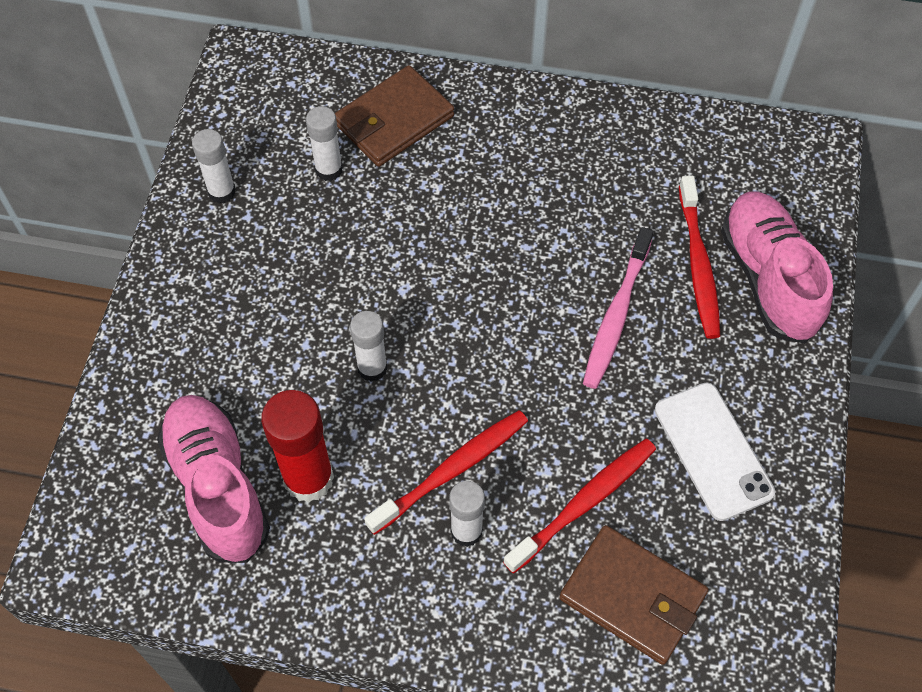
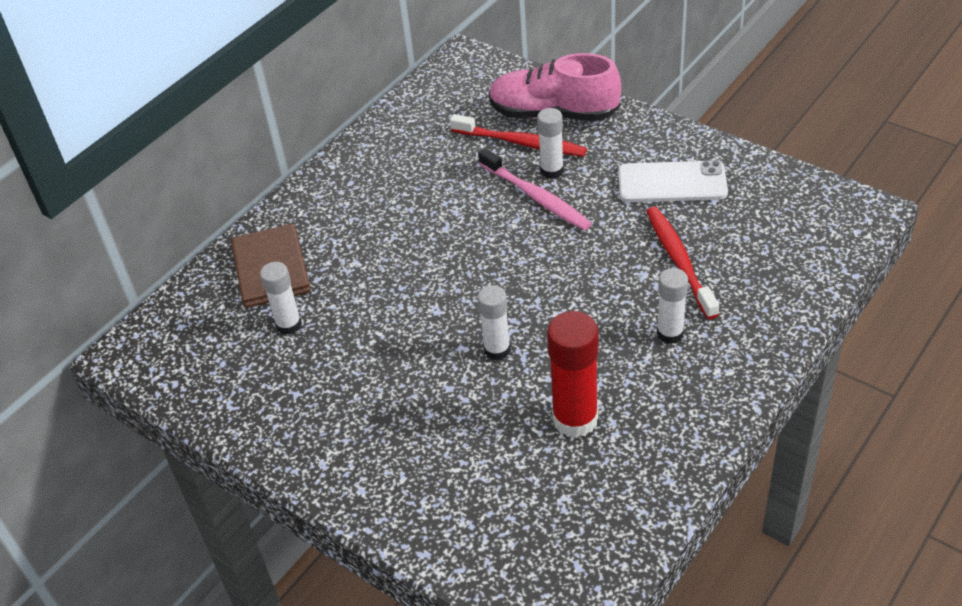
camera: 60 degrees left, 15 degrees down
(217, 486) = (550, 484): pink shoe -> none
(222, 192) = (257, 404): white glue stick -> white glue stick (552, 171)
(451, 471) = (614, 327): red toothbrush -> none
(633, 596) = (764, 258): brown wallet -> none

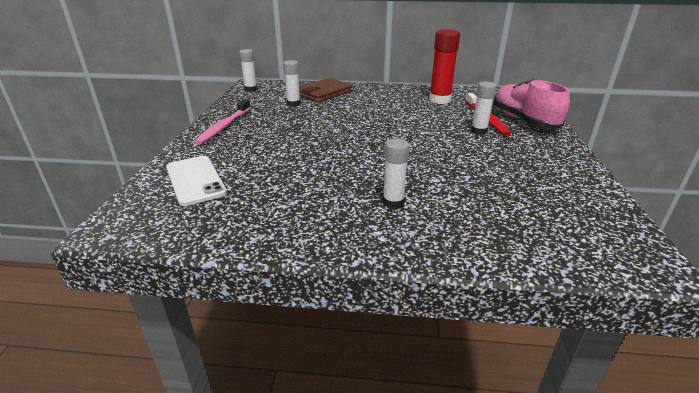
camera: 55 degrees right, 15 degrees down
(497, 350) = (322, 151): white glue stick -> white glue stick (250, 89)
(535, 197) = (452, 132): pink toothbrush -> pink toothbrush (224, 126)
(575, 419) = (286, 188): red glue stick -> red glue stick (439, 100)
(672, 183) = (531, 168): white phone -> white phone (195, 180)
(679, 261) = (464, 189): red toothbrush -> none

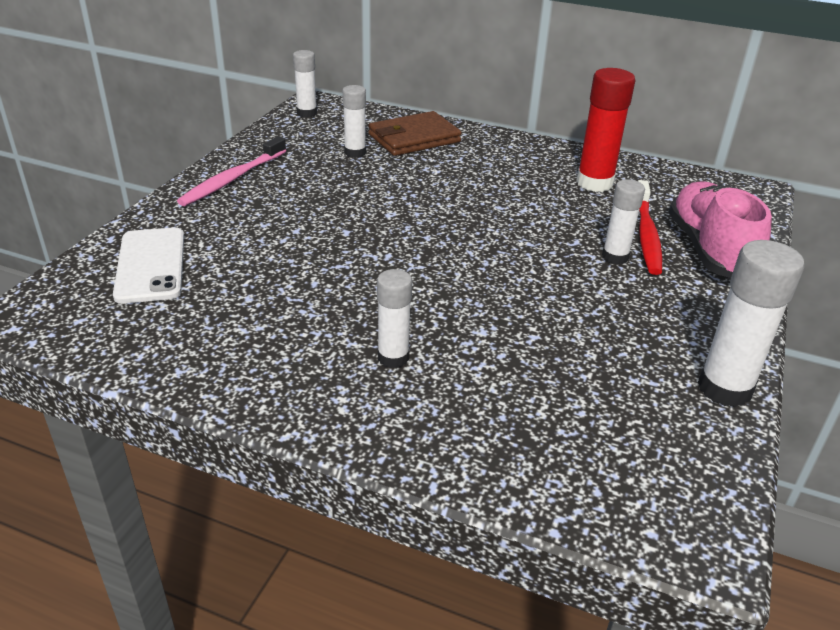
camera: 15 degrees right, 5 degrees up
(590, 182) = (724, 388): none -> white glue stick

